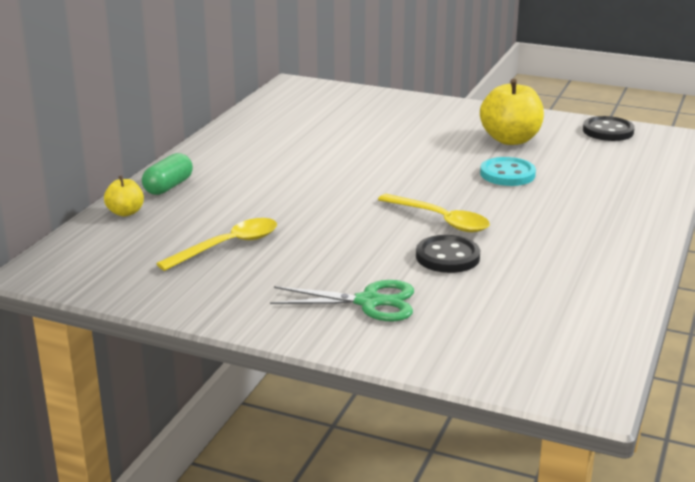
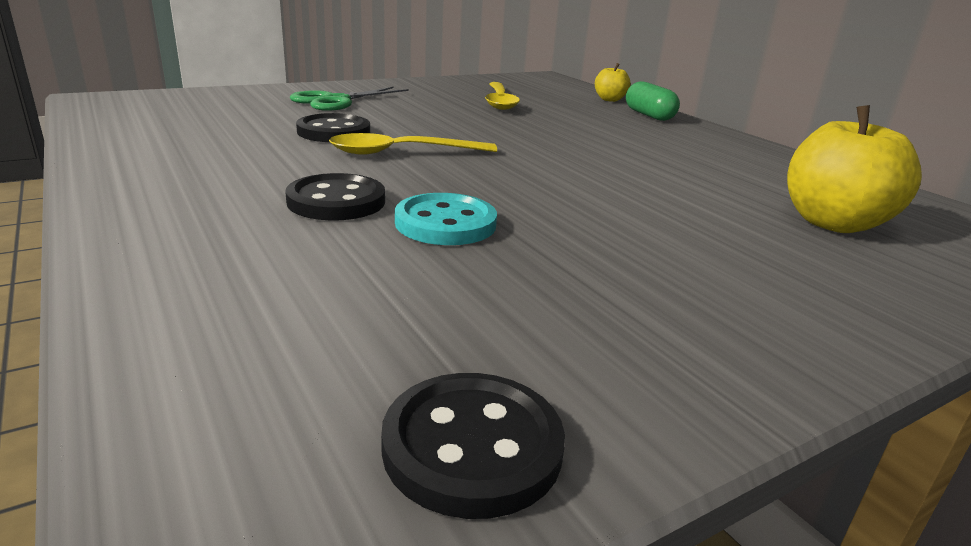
camera: 125 degrees right, 0 degrees up
(510, 140) = (579, 290): yellow apple -> yellow apple (833, 223)
(537, 202) = (336, 201): none -> black button

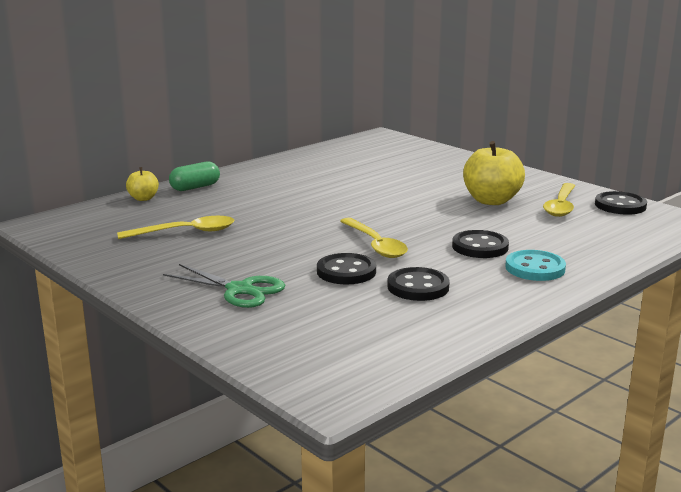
camera: 100 degrees left, 5 degrees down
(250, 149) = (418, 287): none -> black button
(445, 223) = (479, 222): turquoise button -> turquoise button (535, 268)
(505, 332) = (561, 206): none -> yellow spoon
(833, 223) = (391, 161): yellow apple -> yellow apple (491, 201)

